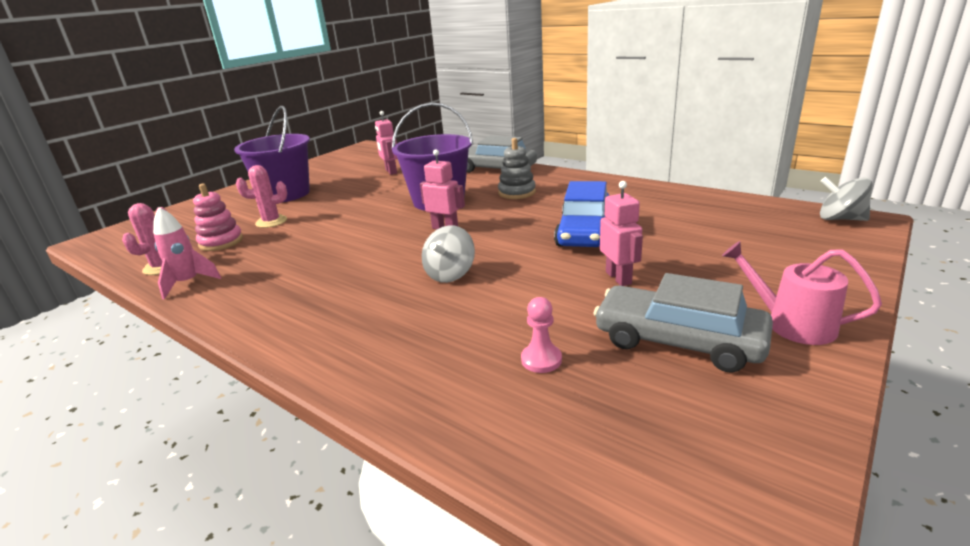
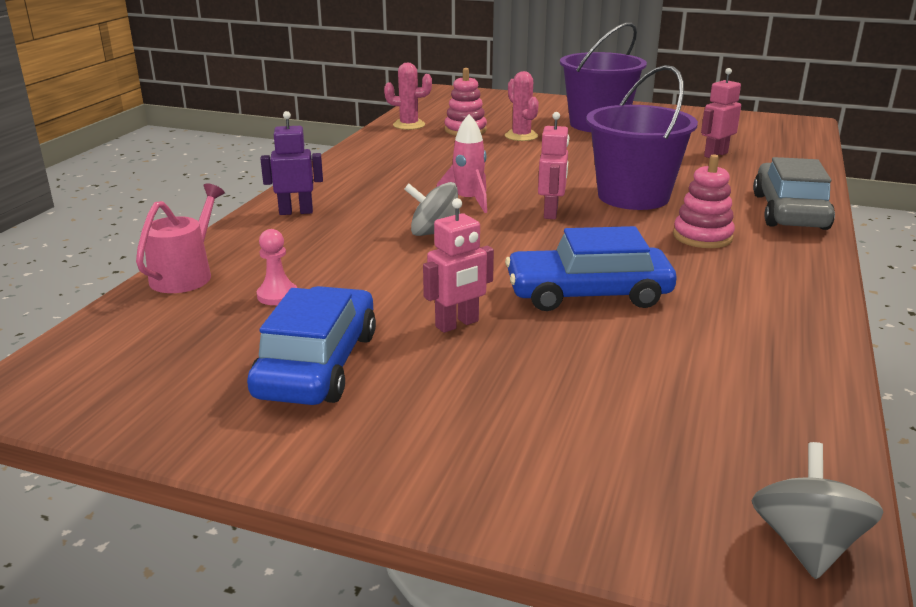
camera: 70 degrees right, 0 degrees up
(188, 283) = (383, 140): pink rocket -> pink rocket (468, 201)
(338, 344) = (296, 212): none -> purple robot
(517, 192) = (702, 236): grey stacking toy -> pink stacking toy
(678, 341) = (318, 364): grey car -> blue car
(792, 324) = (366, 443): pink watering can -> pink watering can (185, 275)

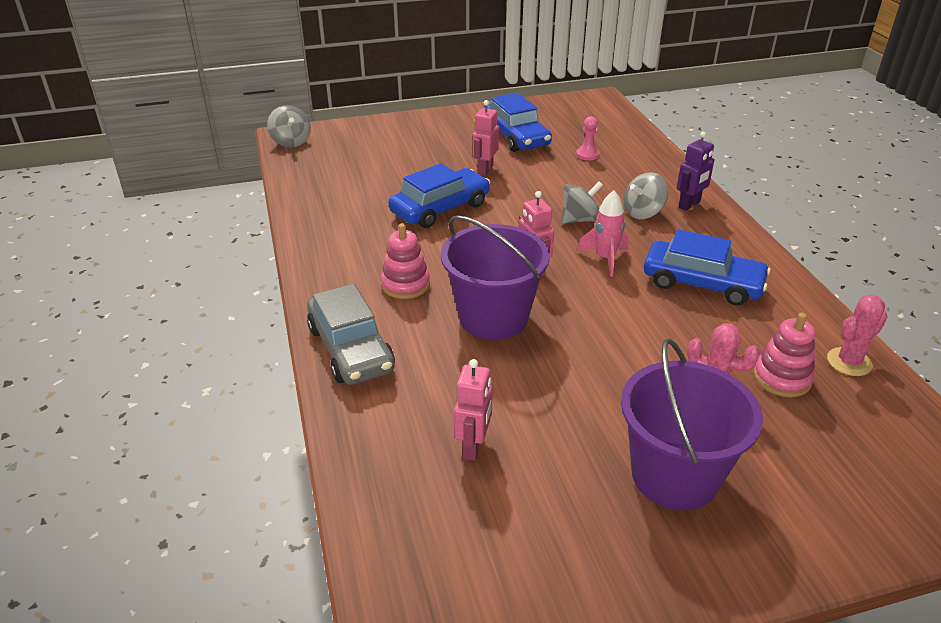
camera: 145 degrees right, 10 degrees up
(185, 275) = (649, 149): pink watering can -> none
(356, 220) = (643, 212): none -> grey spinning top
(418, 169) = (702, 283): none -> blue car

